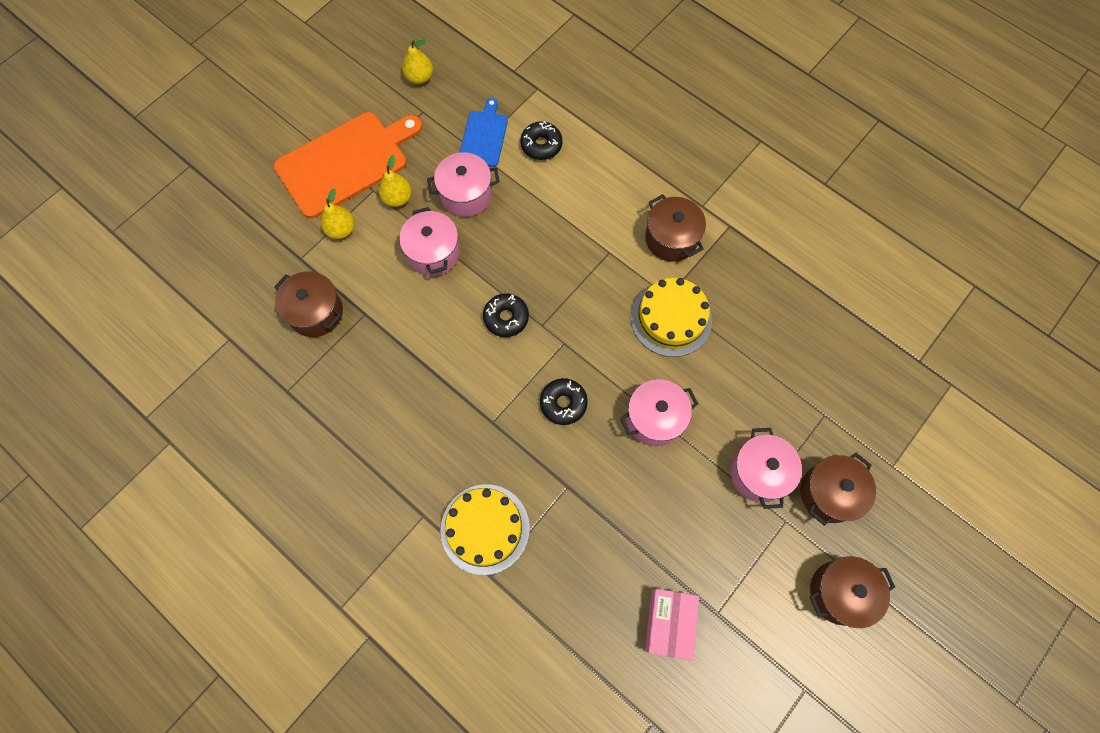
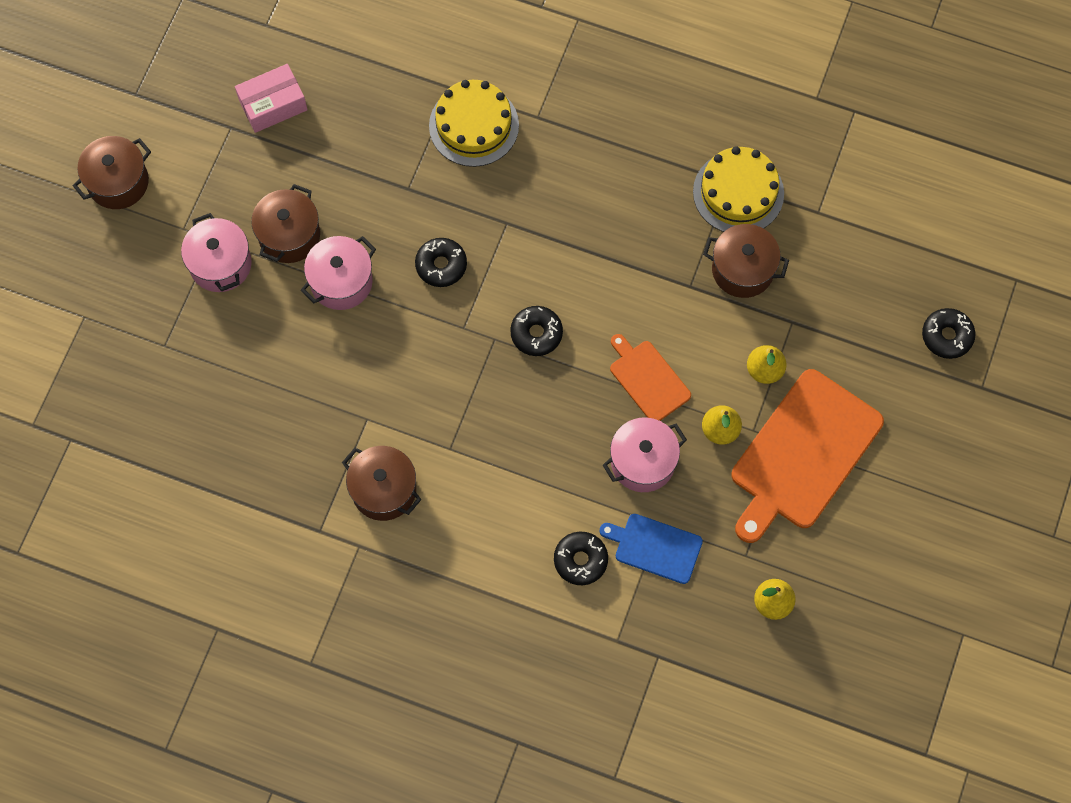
camera: 160 degrees right, 0 degrees up
(191, 208) = (947, 336): none -> black donut
(433, 253) = (648, 379): pink pot -> orange cutting board
(484, 136) = (655, 547): blue cutting board -> blue cutting board turned 120 degrees clockwise
(669, 623) = (273, 105): pink box -> pink box turned 75 degrees clockwise
(671, 318) = (356, 394): yellow cake -> yellow cake (738, 192)
(829, 493) = (145, 268): brown pot -> brown pot (289, 235)

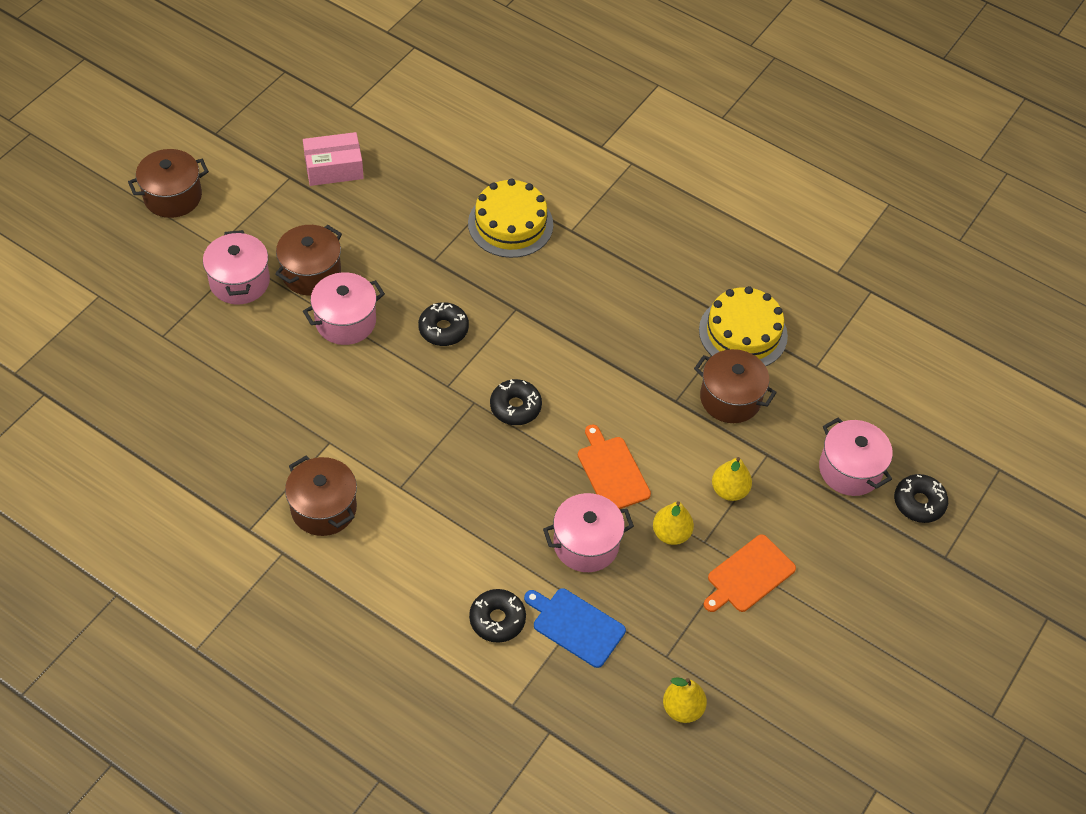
camera: 10 degrees right, 15 degrees down
(803, 454) = (748, 575): orange cutting board -> orange cutting board, size x0.53
(874, 318) = (850, 469): none -> pink pot

